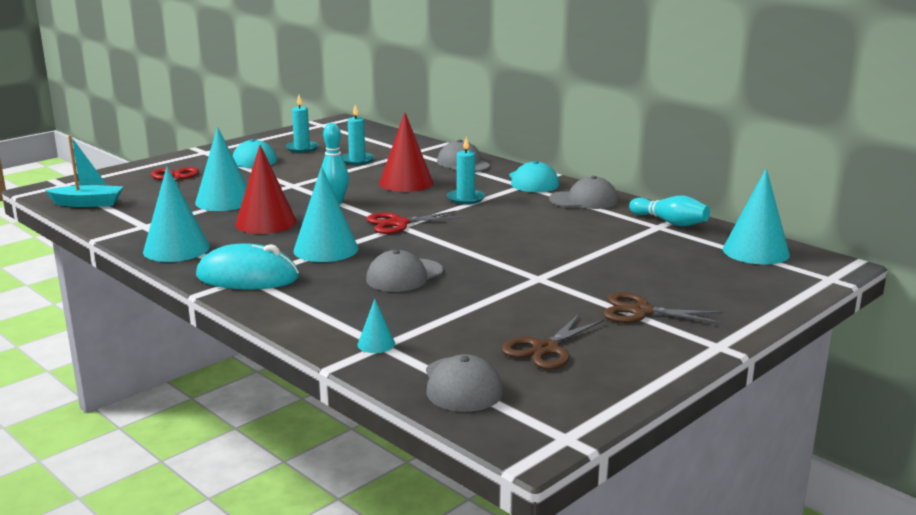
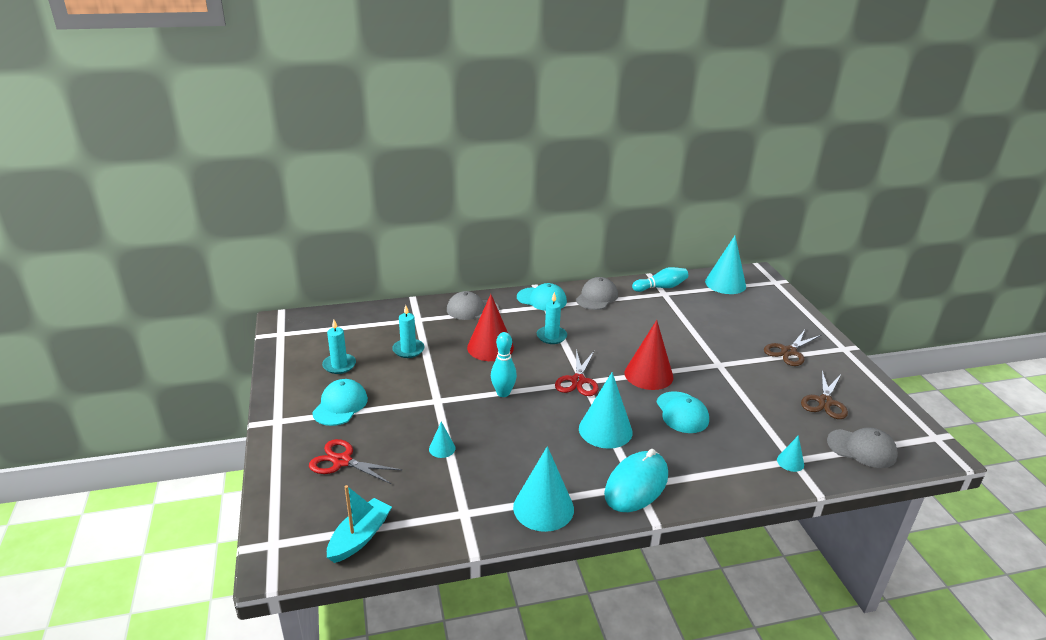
camera: 60 degrees left, 10 degrees up
(224, 201) = (442, 448): turquoise cone -> turquoise cone, size x0.47
(266, 222) = (520, 441): red cone -> red cone (648, 375)
(404, 276) = (682, 412): grey cap -> turquoise cap
(545, 349) = (825, 402): brown scissors -> brown scissors turned 45 degrees clockwise

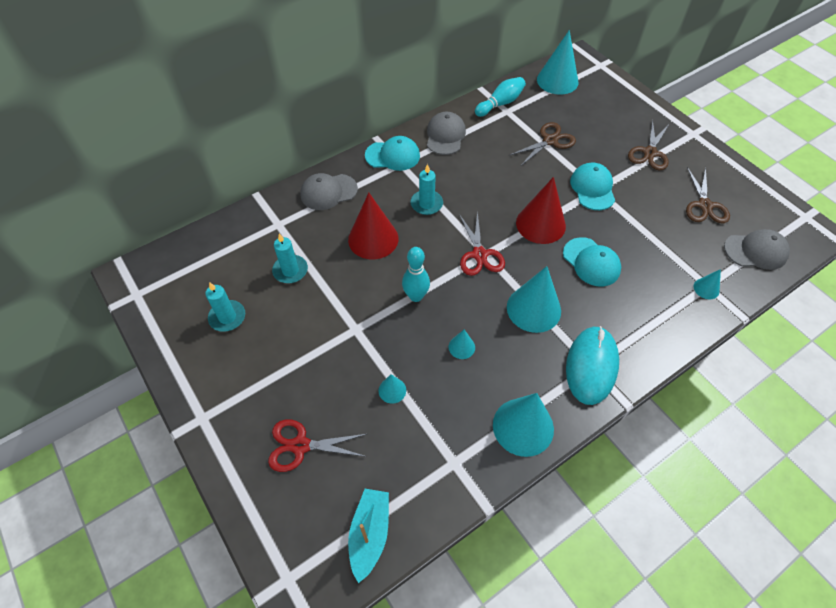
camera: 20 degrees left, 25 degrees up
(340, 405) = (258, 372): turquoise cap -> turquoise cap (592, 188)
(522, 437) = (461, 347): none -> turquoise cone
(693, 321) = (550, 141): none -> brown scissors

